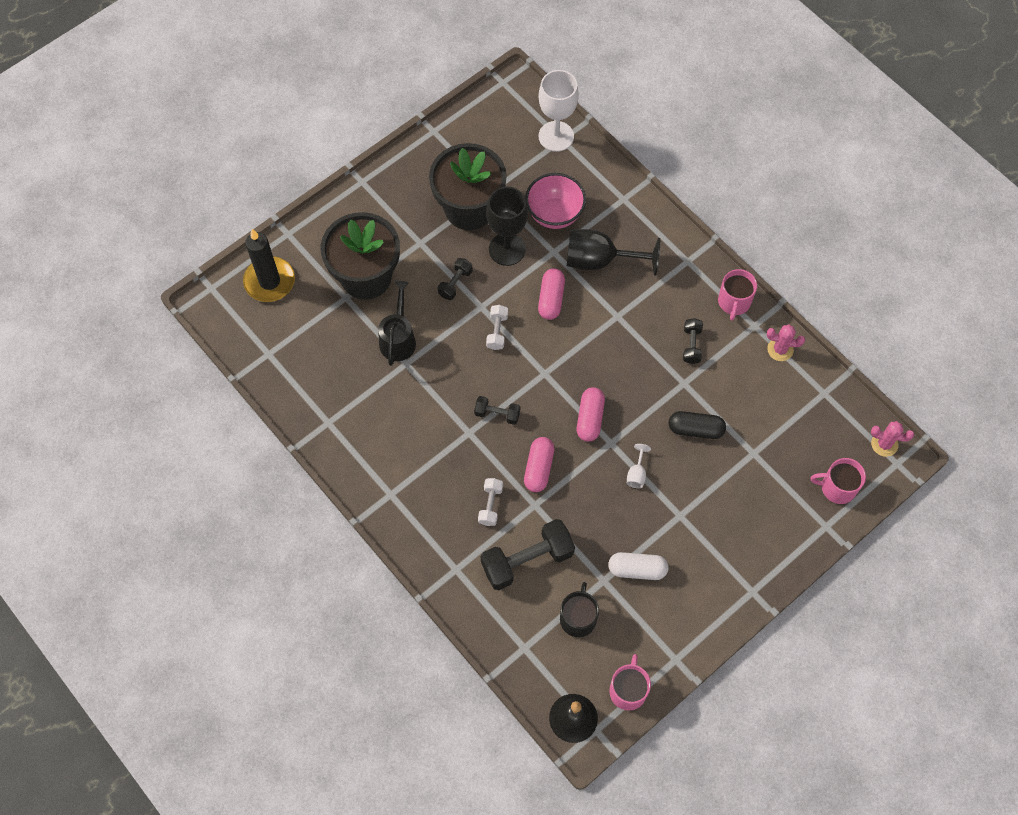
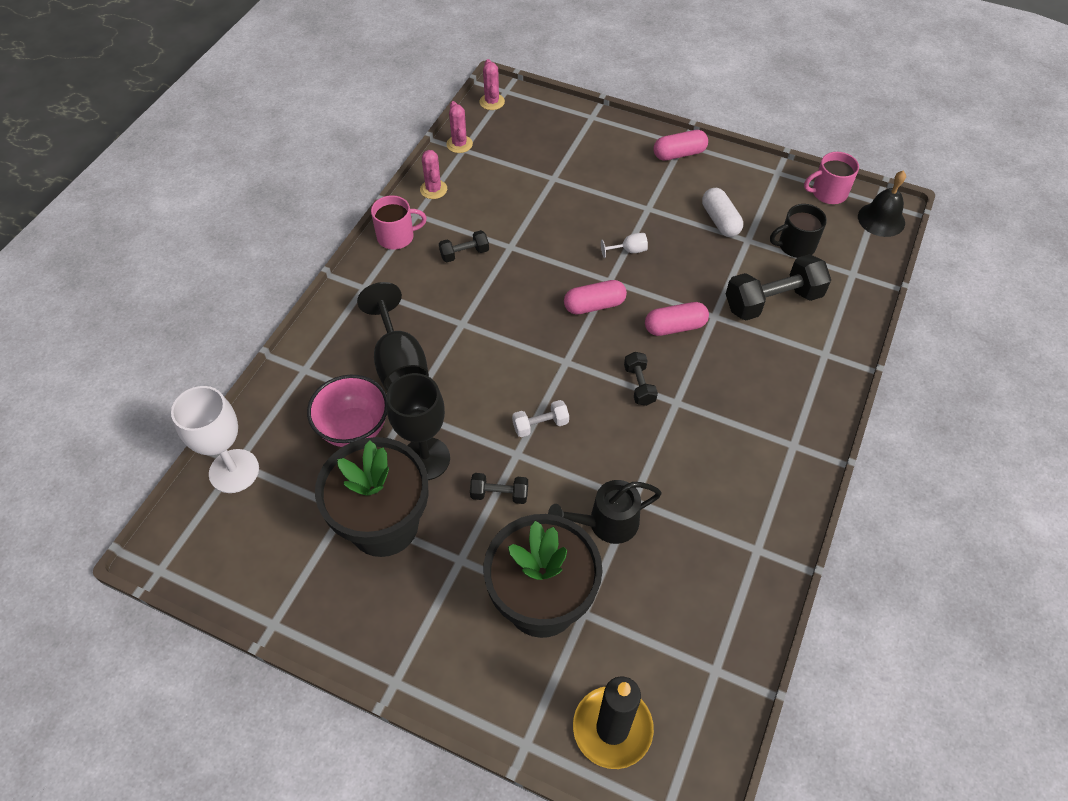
camera: 115 degrees left, 10 degrees down
(490, 505) = (741, 351): white dumbbell -> none
(527, 560) = (773, 301): black dumbbell -> black dumbbell turned 60 degrees counterclockwise
(551, 299) = (471, 389): pink capsule -> pink capsule (679, 154)
(695, 429) = (555, 223): black capsule -> none
(832, 392) = (459, 144): none -> pink cactus
(837, 487) = (552, 119): pink mug -> none

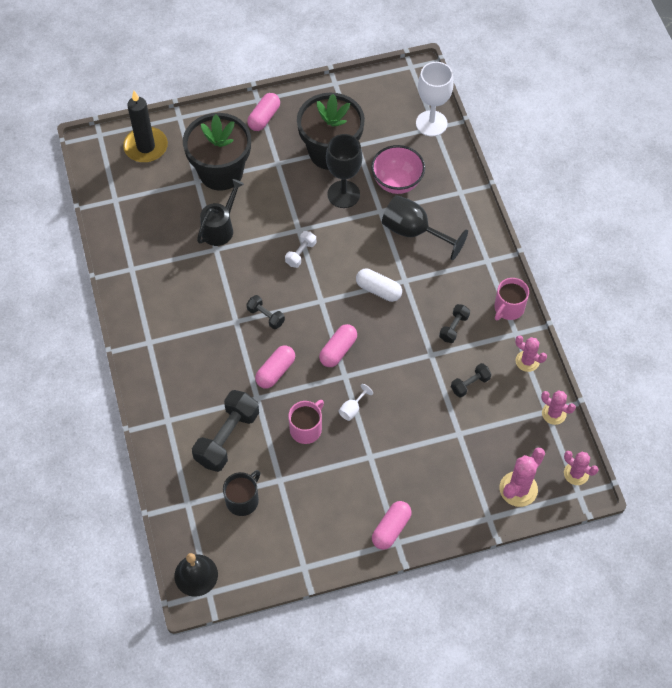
camera: 140 degrees right, 5 degrees up
(413, 644) = (264, 117): none -> pink capsule
(499, 494) = (288, 204): black dumbbell -> black dumbbell (470, 384)
(548, 119) = (518, 489): none -> pink cactus
(720, 221) = (311, 483): white capsule -> white capsule (378, 290)
(828, 193) = (251, 574): pink mug -> pink mug (306, 429)

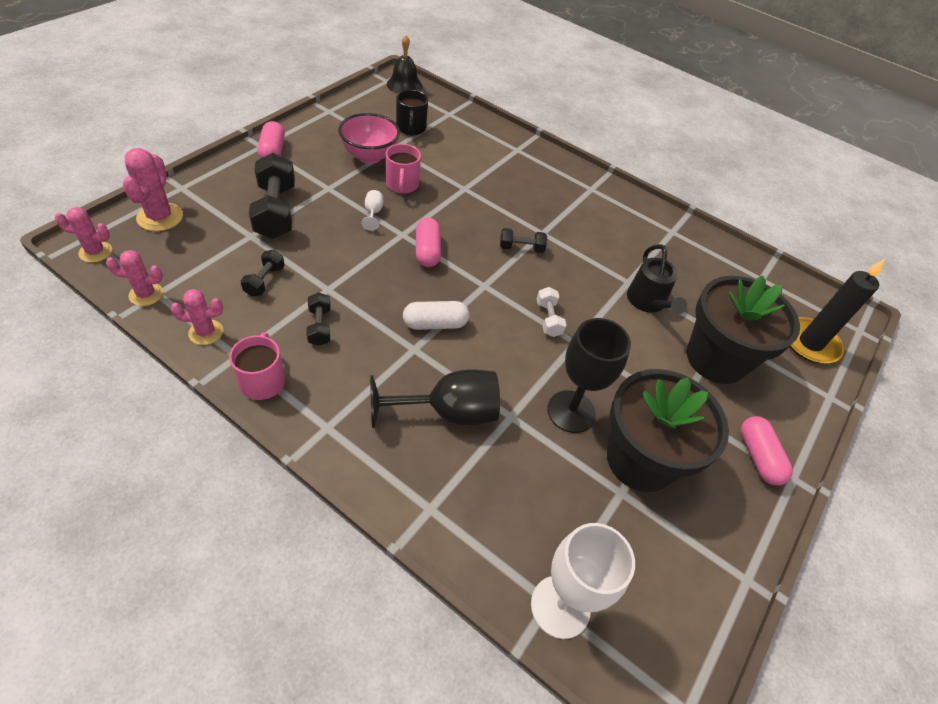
camera: 135 degrees right, 10 degrees down
(227, 438) = (461, 156): black dumbbell -> black dumbbell (276, 211)
(275, 371) = (468, 212): pink capsule -> none
(397, 182) = (524, 468): pink bowl -> pink bowl (369, 156)

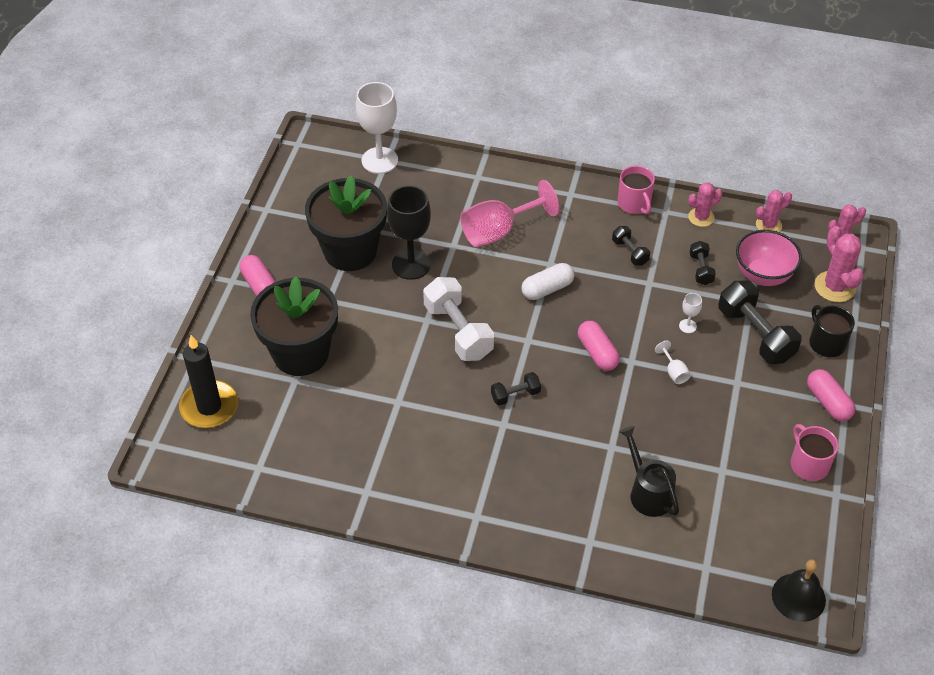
camera: 165 degrees right, 0 degrees up
(328, 240) = (687, 326): none -> white goblet
(369, 156) = (735, 444): pink bowl -> pink bowl (763, 275)
(402, 185) = (674, 420): pink mug -> pink mug (808, 464)
(411, 128) = (729, 513): black mug -> black mug (826, 343)
(448, 412) = (498, 231): black goblet -> pink goblet
(548, 319) = (458, 331): white dumbbell -> white dumbbell, size x1.94
(648, 302) = (373, 386): black watering can -> black watering can (647, 492)

